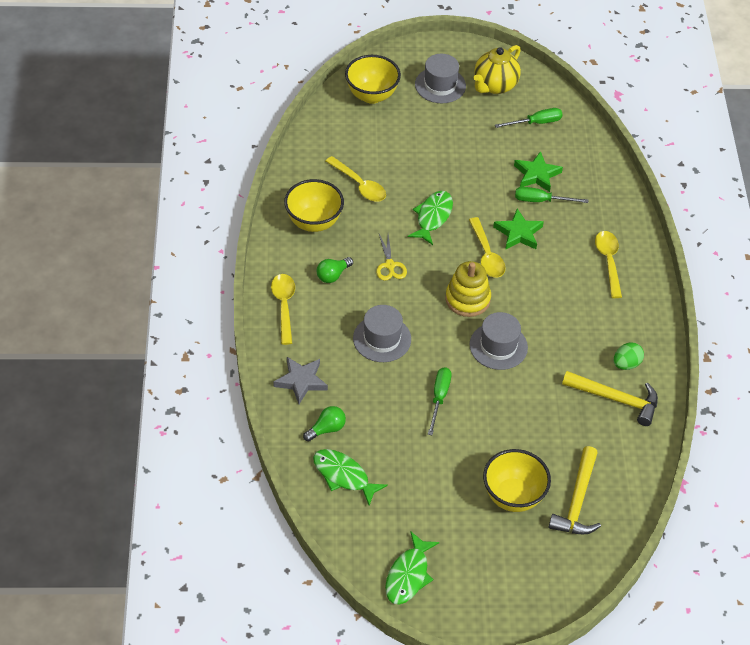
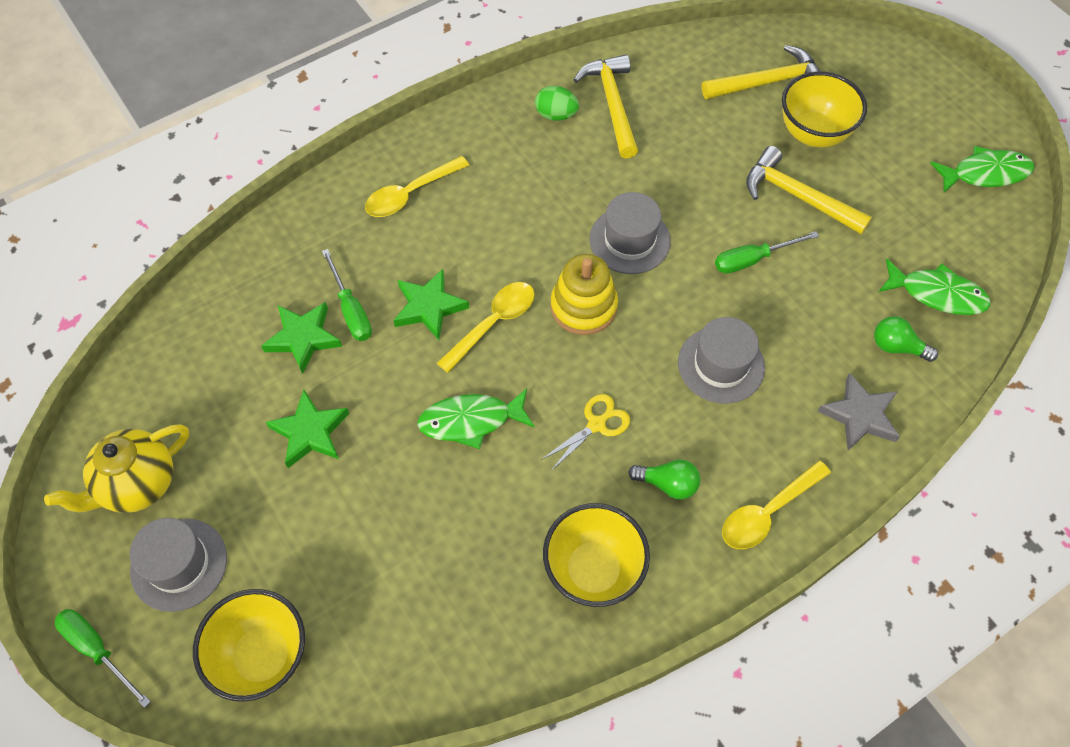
camera: 120 degrees left, 10 degrees up
(343, 476) = (937, 294): green fish -> green fish turned 75 degrees counterclockwise
(359, 185) = (475, 553): yellow spoon -> none
(468, 452) = (798, 196): none -> yellow hammer
(475, 154) = (310, 432): none -> green star
(494, 86) = (138, 484): yellow teapot -> yellow teapot turned 135 degrees clockwise
(536, 123) = (194, 389): green screwdriver -> green screwdriver (98, 650)

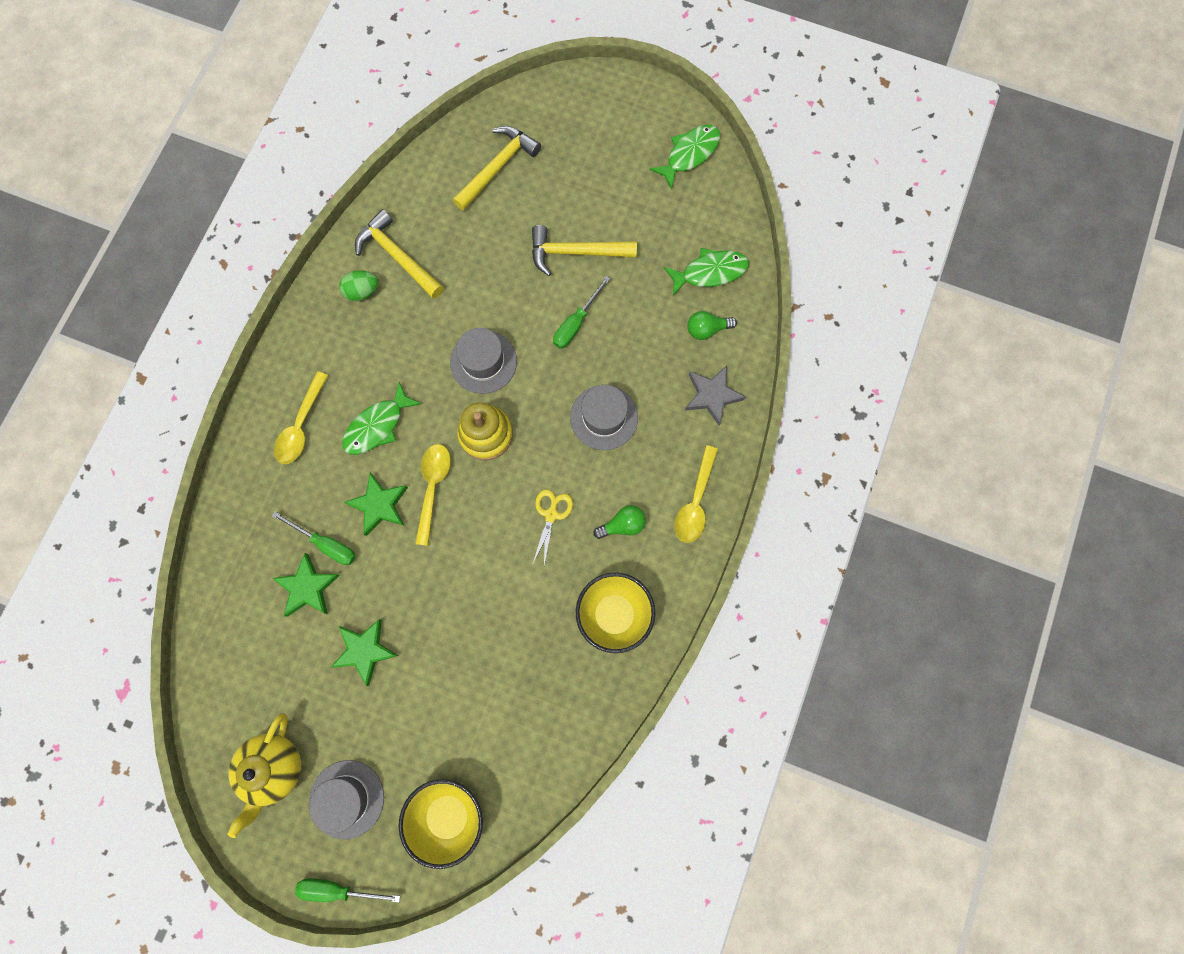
camera: 35 degrees left, 15 degrees up
(471, 421) = (467, 568): green fish -> green fish (377, 426)
(813, 134) = (556, 193): yellow bowl -> none

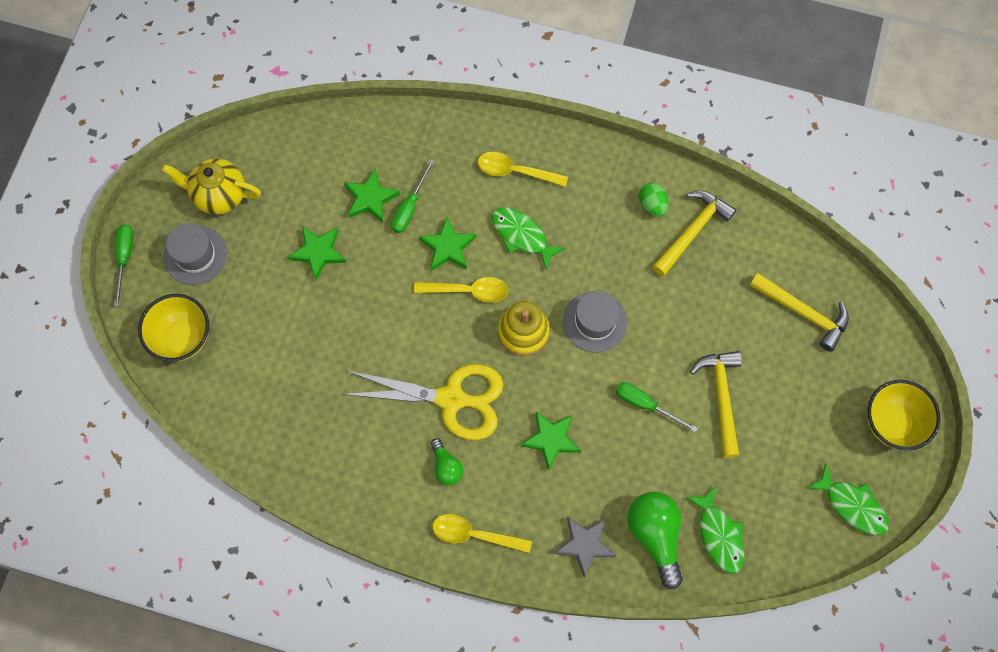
camera: 85 degrees right, 5 degrees down
(551, 515) = (451, 399): yellow scissors -> yellow scissors, size x2.18
(604, 417) = (551, 440): grey hat -> green star
(614, 614) = (361, 465): yellow bowl -> yellow bowl (891, 423)
(707, 329) = (655, 535): green light bulb -> green light bulb, size x1.83

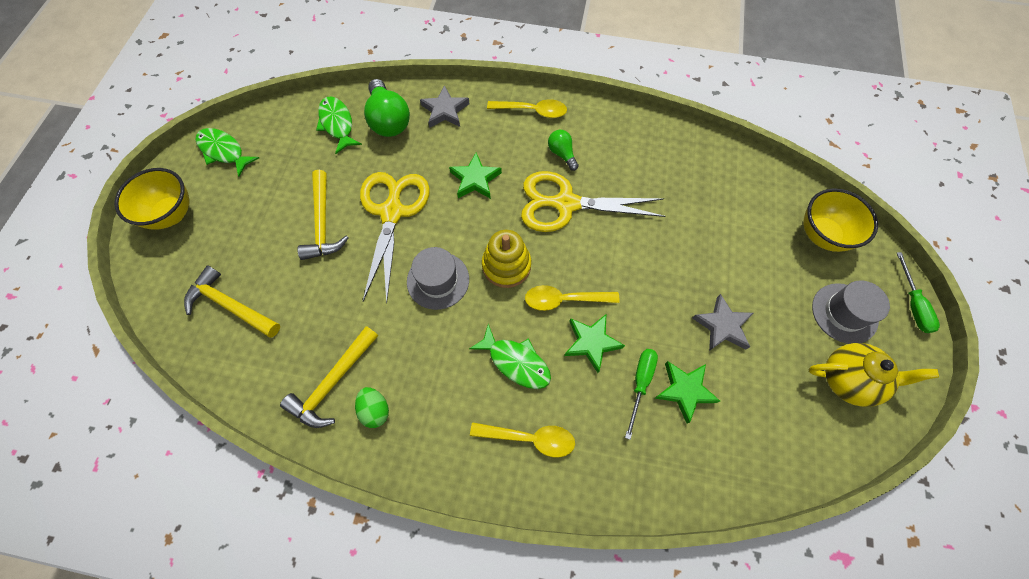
camera: 175 degrees right, 5 degrees down
(318, 252) = (722, 326): green star -> grey star
(645, 404) = (392, 212): green screwdriver -> yellow scissors

